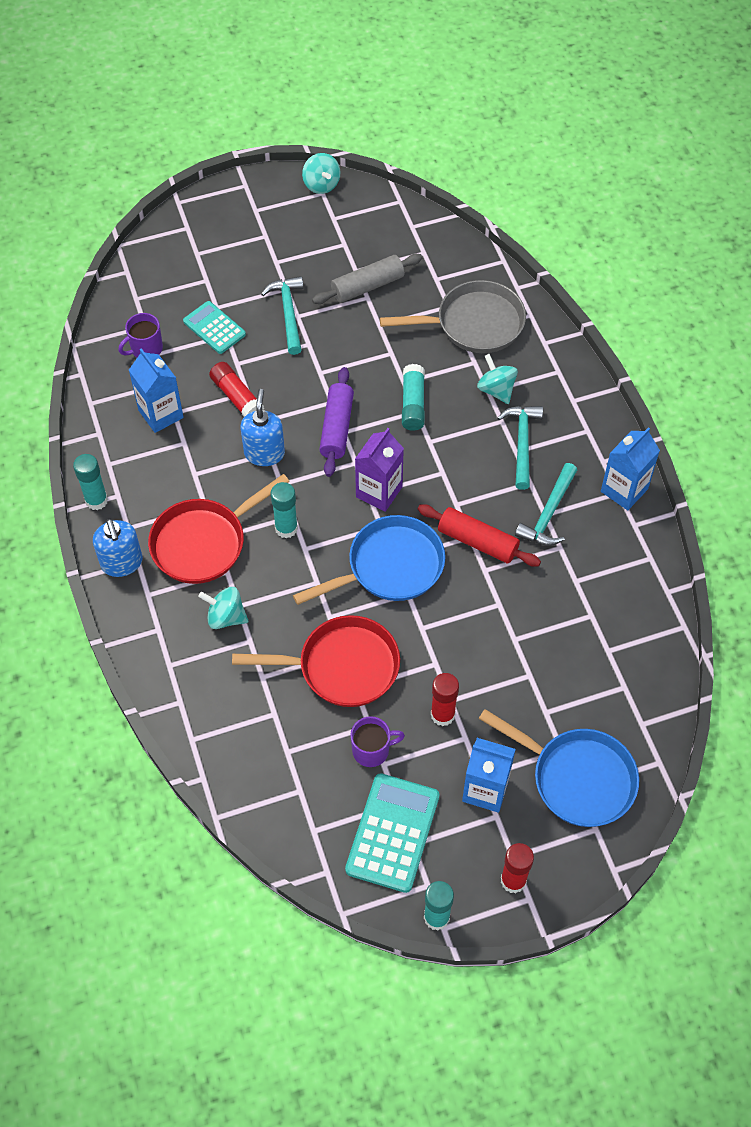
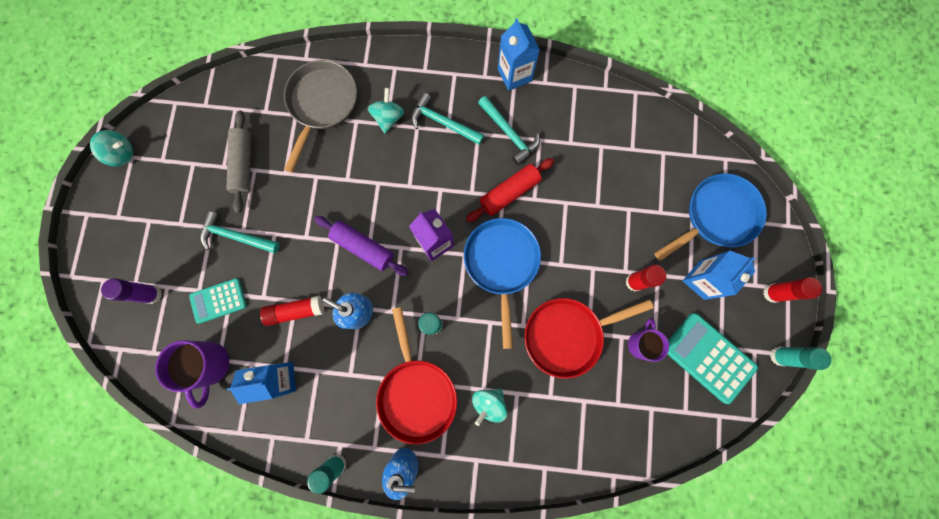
camera: 65 degrees left, 20 degrees up
(146, 349) = (209, 365): purple mug -> purple mug, size x1.52
(193, 272) = (152, 294): none -> purple glue stick
(342, 667) = (567, 335): red pan -> red pan turned 135 degrees counterclockwise
(413, 404) = (370, 182): turquoise glue stick -> none
(496, 390) = (388, 117): turquoise spinning top -> turquoise spinning top turned 105 degrees clockwise

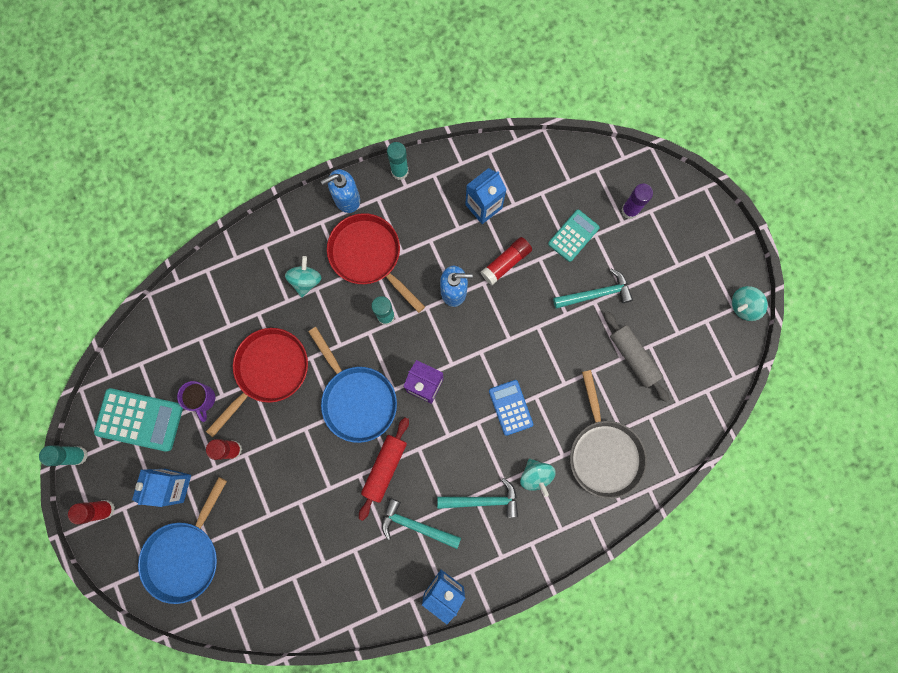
camera: 150 degrees right, 0 degrees up
(209, 365) = (546, 185): purple mug -> none
(363, 247) = (483, 346): purple rolling pin -> none
(373, 182) = (510, 407): none -> blue calculator

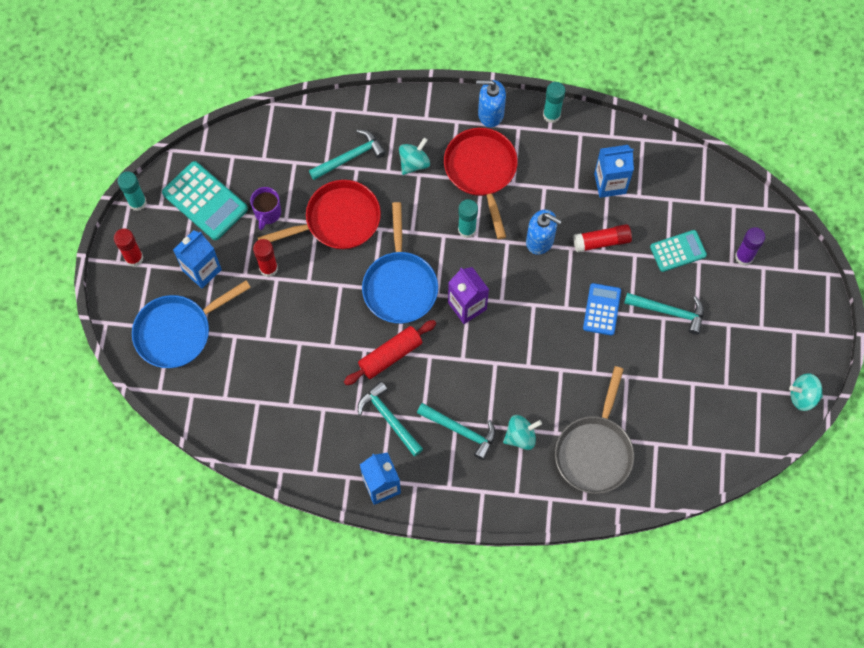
camera: 30 degrees right, 10 degrees down
(246, 306) = (350, 157): none -> turquoise hammer
(510, 407) = (532, 366): blue calculator -> blue calculator (601, 309)
(535, 476) = (520, 436): turquoise spinning top -> turquoise spinning top turned 120 degrees counterclockwise
(633, 357) = (671, 385): grey rolling pin -> none

